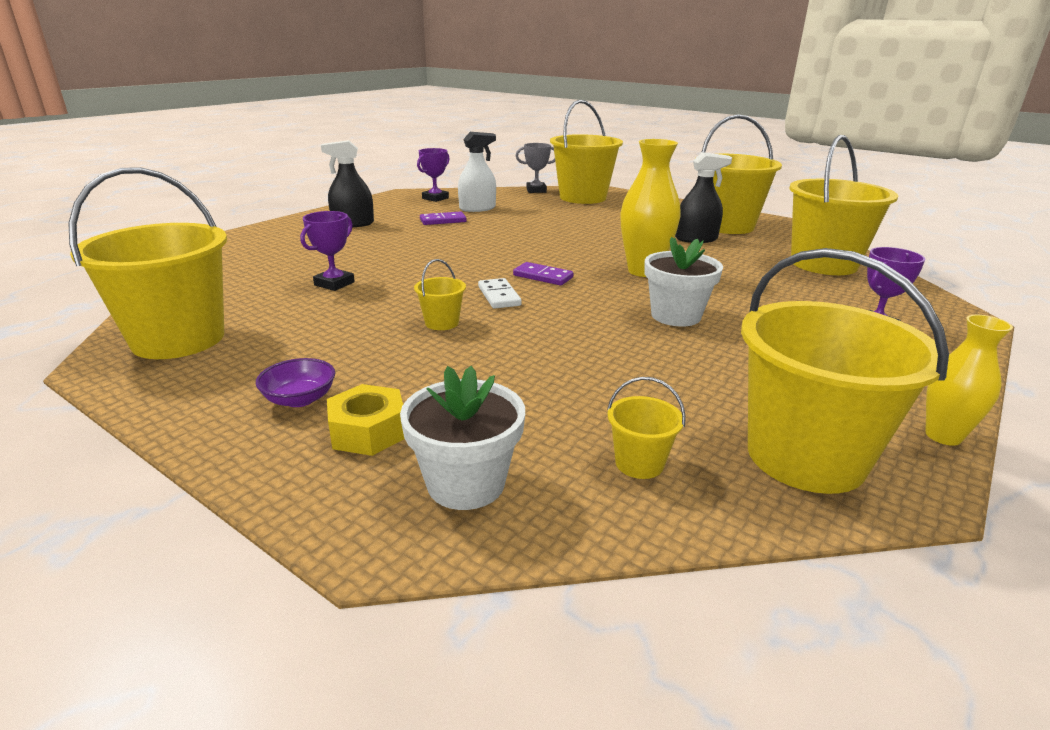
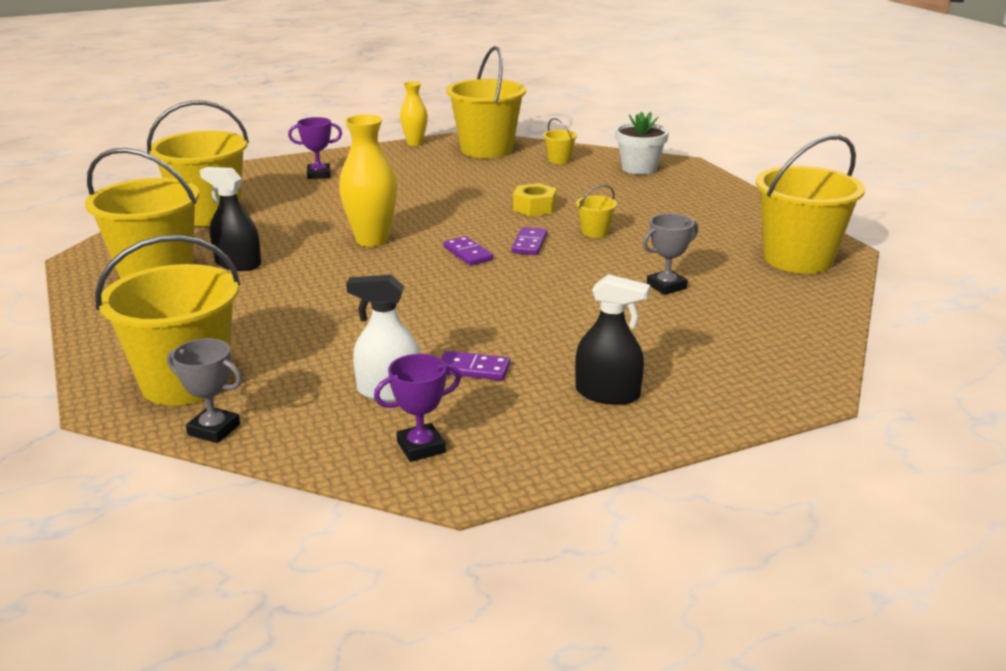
camera: 150 degrees left, 0 degrees up
(300, 399) = (708, 208): purple bowl -> none
(334, 284) = (666, 286): purple trophy -> grey trophy
(368, 431) = (674, 190): yellow nut -> yellow nut (534, 207)
(499, 296) = (529, 244): white domino -> purple domino
(676, 316) = (423, 204): white flower pot -> none

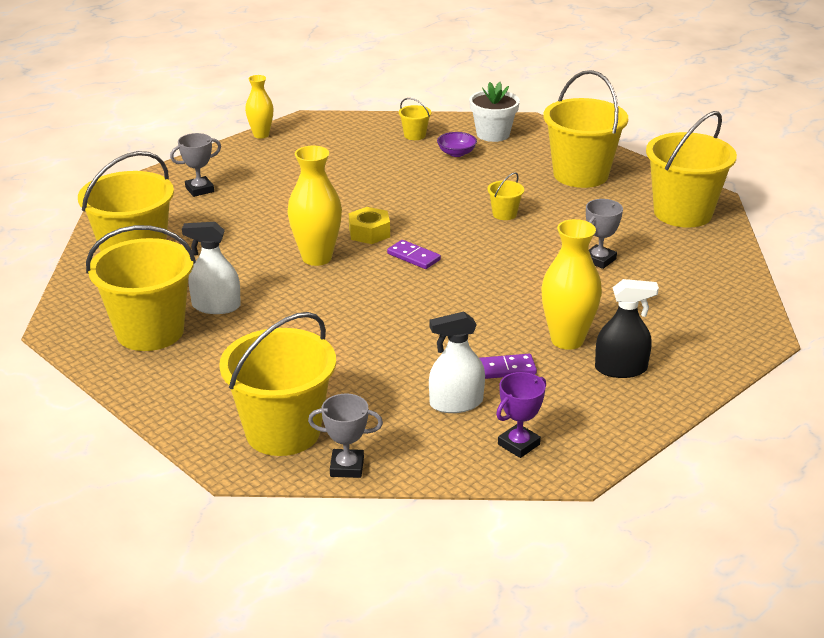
camera: 20 degrees left, 5 degrees up
(238, 264) = (216, 306): black spray bottle -> white spray bottle
(319, 174) = (199, 189): purple trophy -> grey trophy
(486, 149) = (337, 132): yellow bucket -> yellow bucket (580, 174)
(529, 244) = (458, 236): purple domino -> none
(534, 207) = (433, 195): yellow nut -> yellow nut (369, 232)
(567, 354) = (567, 340): none -> yellow vase
(588, 178) = (456, 153): none -> purple bowl

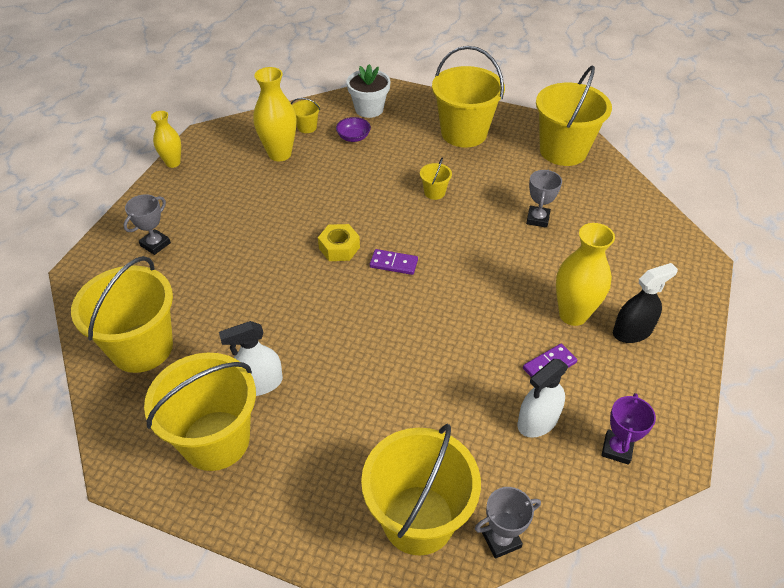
camera: 25 degrees left, 15 degrees up
(317, 258) = (313, 292): yellow vase -> yellow vase (280, 154)

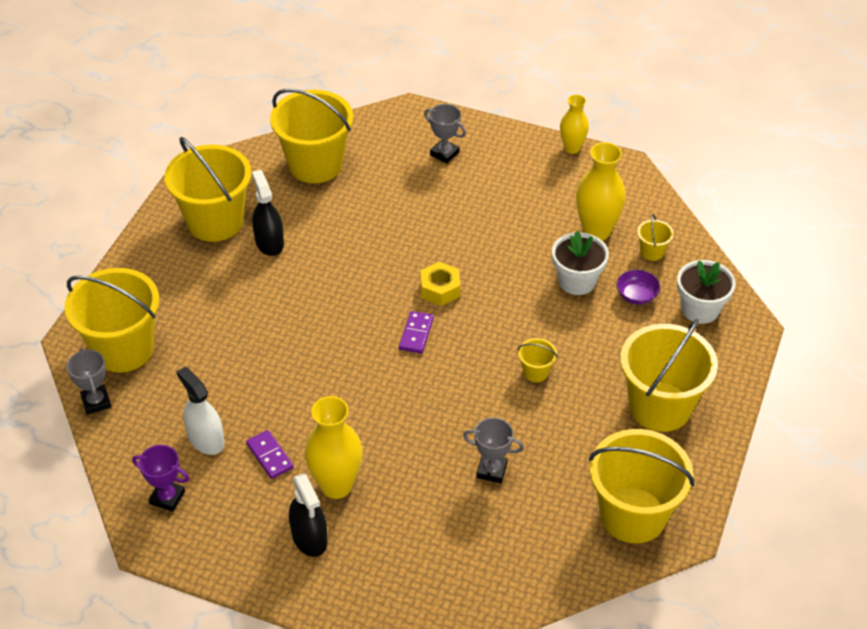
camera: 90 degrees right, 0 degrees up
(259, 383) = (269, 242): white spray bottle -> black spray bottle
(335, 167) = (577, 281): none -> white flower pot

